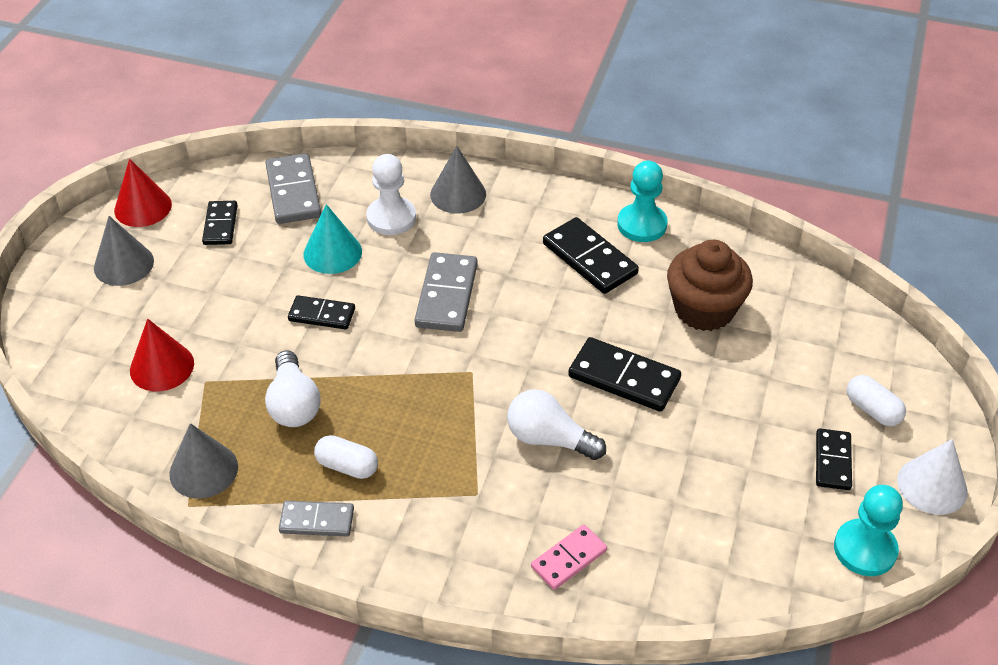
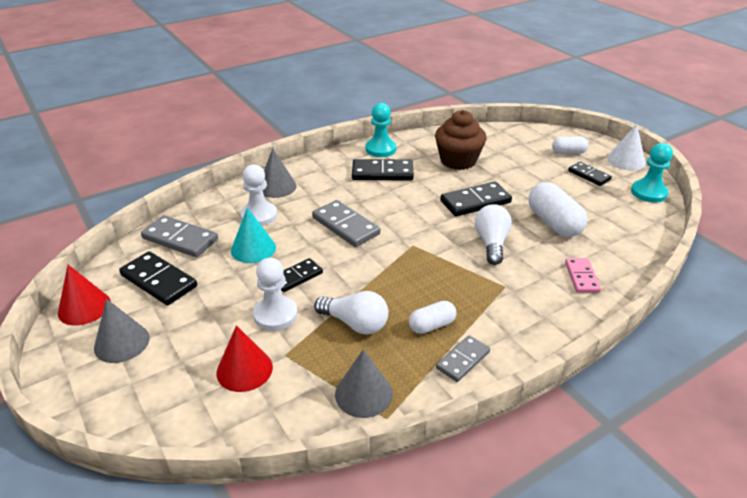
camera: 50 degrees left, 10 degrees down
(220, 225) = (158, 281): black domino -> black domino, size x1.59
(251, 337) = (275, 315): none -> white pawn
(549, 439) = (491, 243): white light bulb -> white light bulb turned 120 degrees clockwise
(662, 478) = (554, 223): none -> white capsule

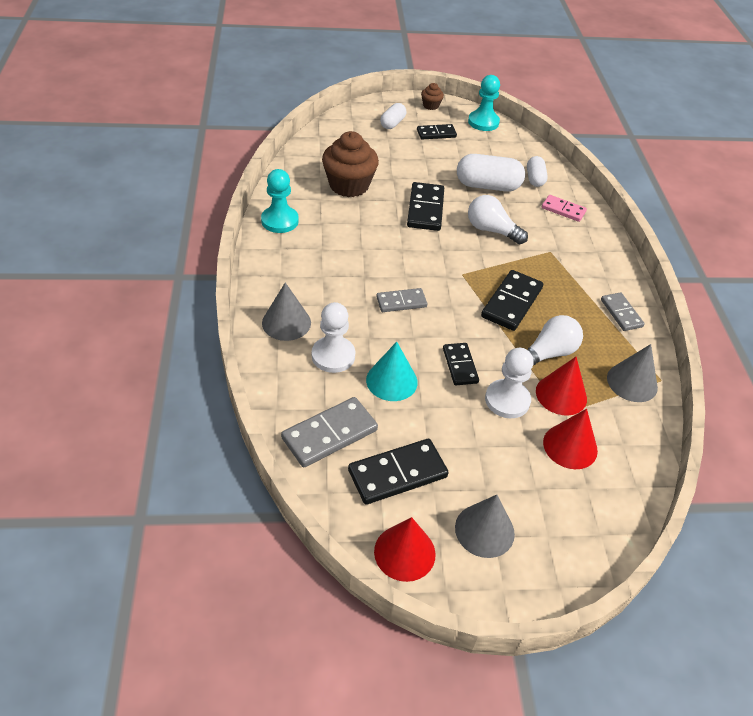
camera: 65 degrees left, 10 degrees up
(307, 346) = (561, 395): none -> red cone
(345, 226) = (401, 302): grey domino -> grey domino, size x0.63
(382, 173) = (327, 239): black domino -> black domino (511, 302)
(432, 325) = (574, 311): white capsule -> white capsule (534, 179)
(626, 160) = (431, 105): white cone -> brown cupcake

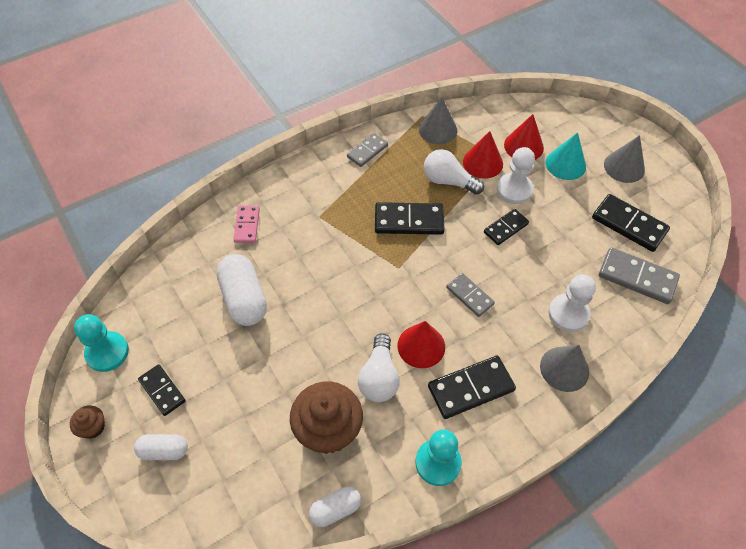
camera: 115 degrees left, 10 degrees up
(391, 381) = (557, 263): turquoise cone -> turquoise cone (565, 164)
(404, 552) = (675, 198): red cone -> red cone (421, 346)
(425, 209) = (322, 336): black domino -> black domino (471, 388)
(491, 230) = (319, 268): white light bulb -> white light bulb (379, 377)
(534, 179) = (205, 264): white capsule -> white capsule (335, 509)

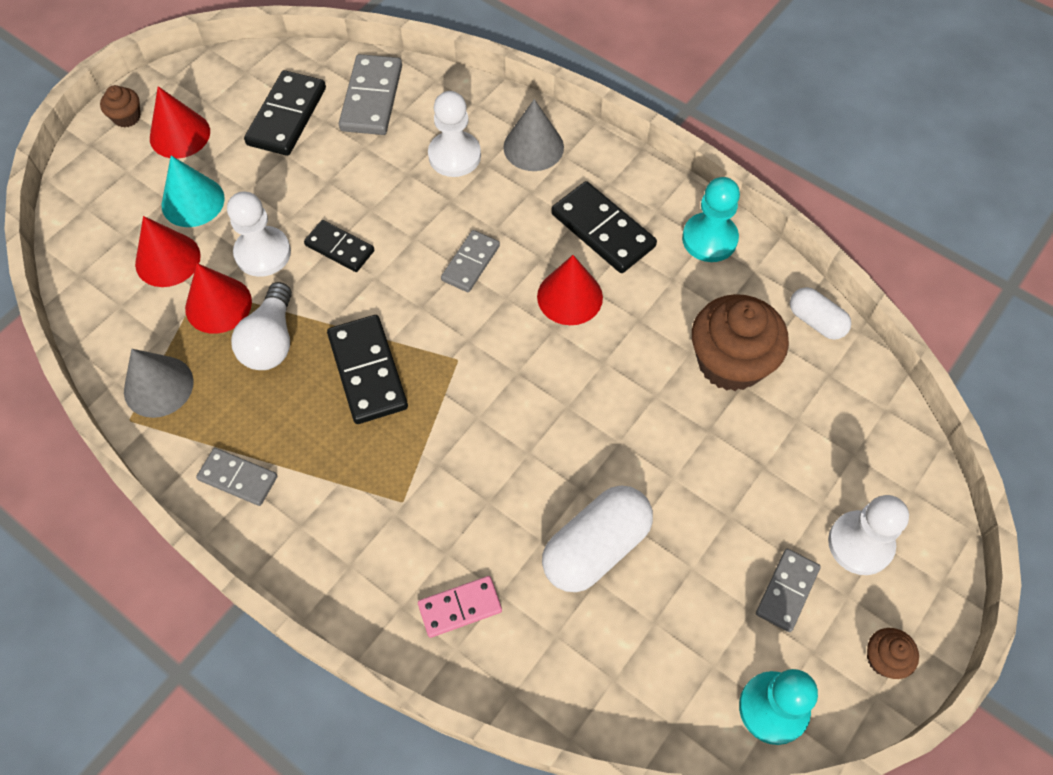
camera: 110 degrees left, 5 degrees up
(162, 391) = (787, 591): black domino -> grey domino
(164, 451) = (860, 544): white capsule -> white pawn
(379, 377) = (635, 330): white light bulb -> none
(624, 167) = (180, 134): grey cone -> red cone
(645, 144) = (127, 117): none -> brown cupcake

